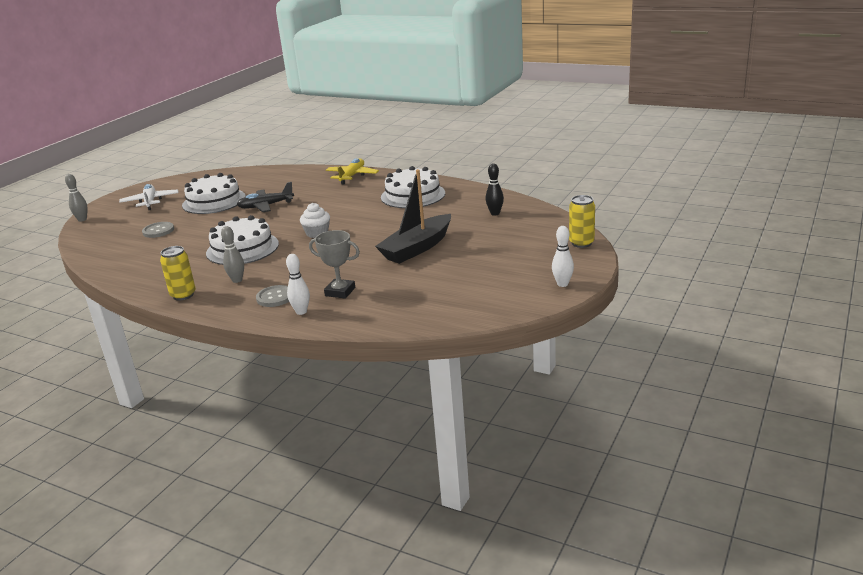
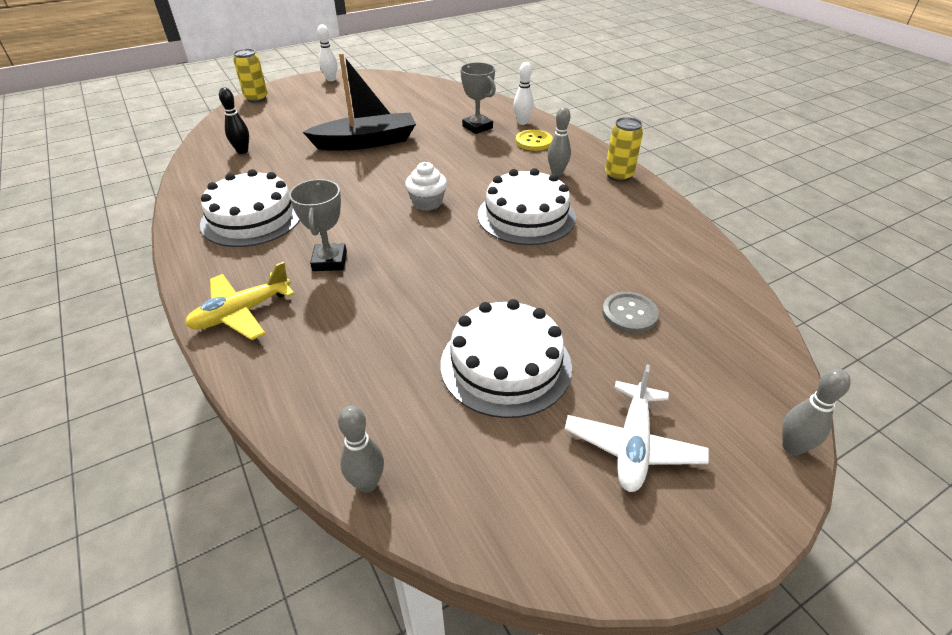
camera: 150 degrees left, 15 degrees up
(245, 170) = (367, 483): none -> grey bowling pin
(265, 206) = (437, 296): black plane -> none
(275, 297) = (533, 141): grey button -> yellow button
(338, 198) = (329, 261): none -> grey trophy

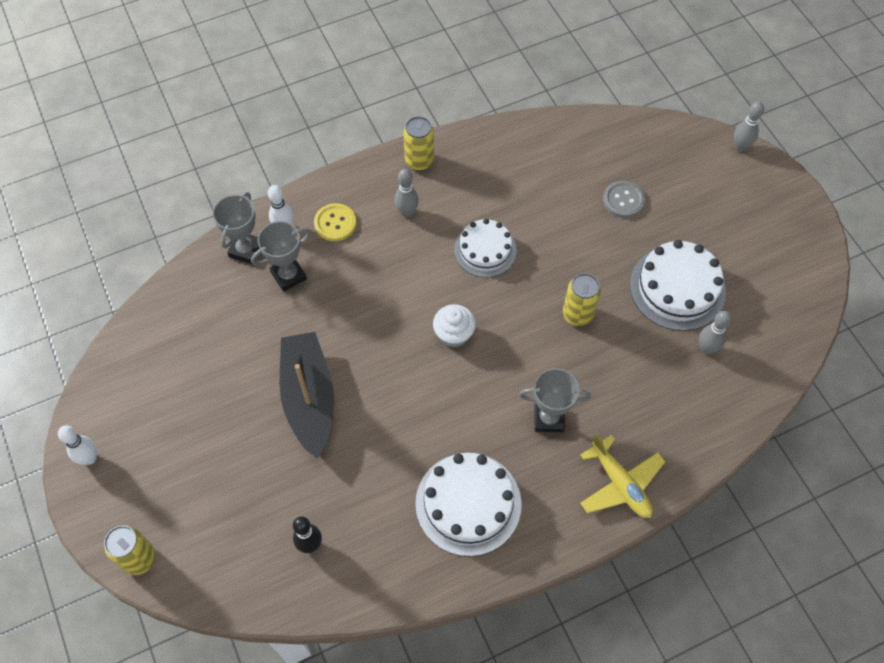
camera: 85 degrees left, 20 degrees up
(367, 483) = (780, 375): grey bowling pin -> grey bowling pin (706, 348)
(456, 278) = (577, 314): none -> yellow can
(497, 110) = (246, 250): none -> grey trophy
(526, 216) = (485, 250): white cake -> white cake, size x0.67
(632, 445) = (743, 226): white plane -> none

